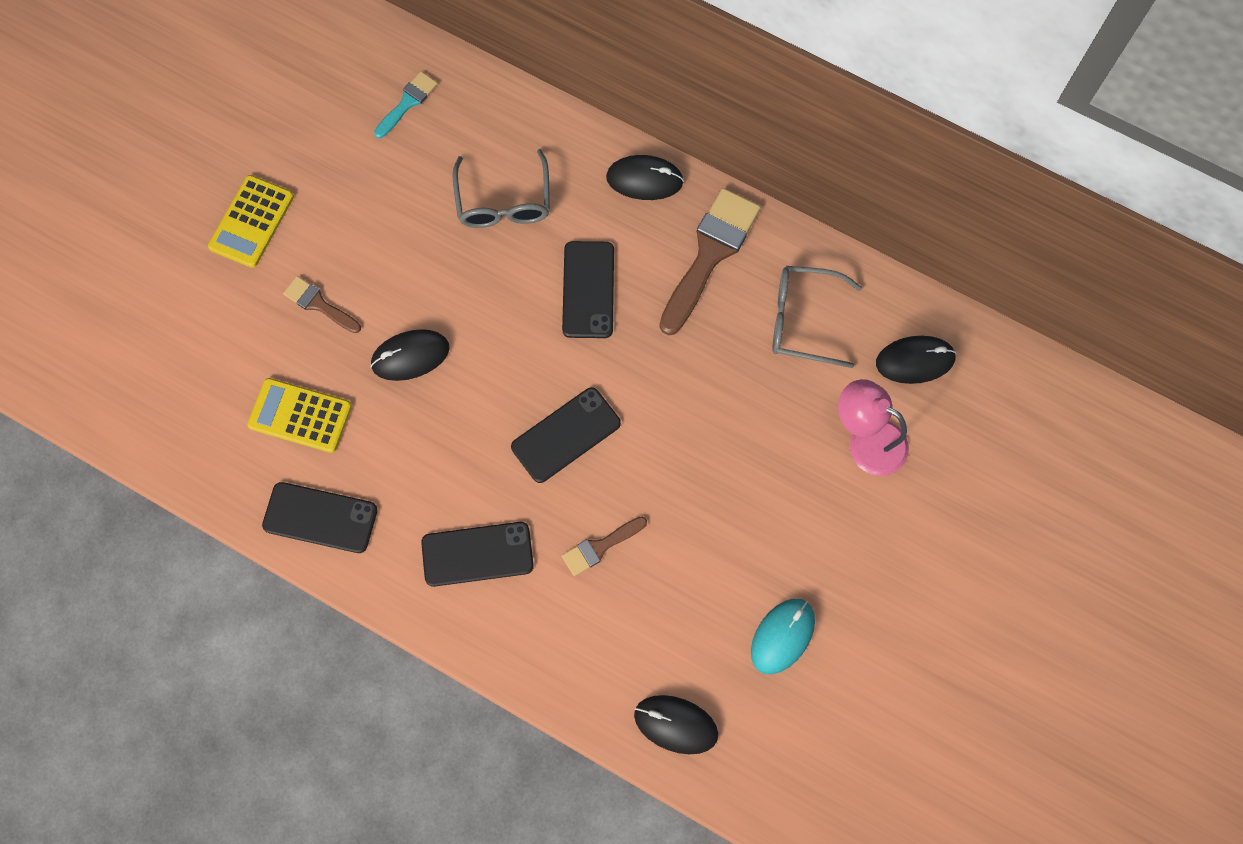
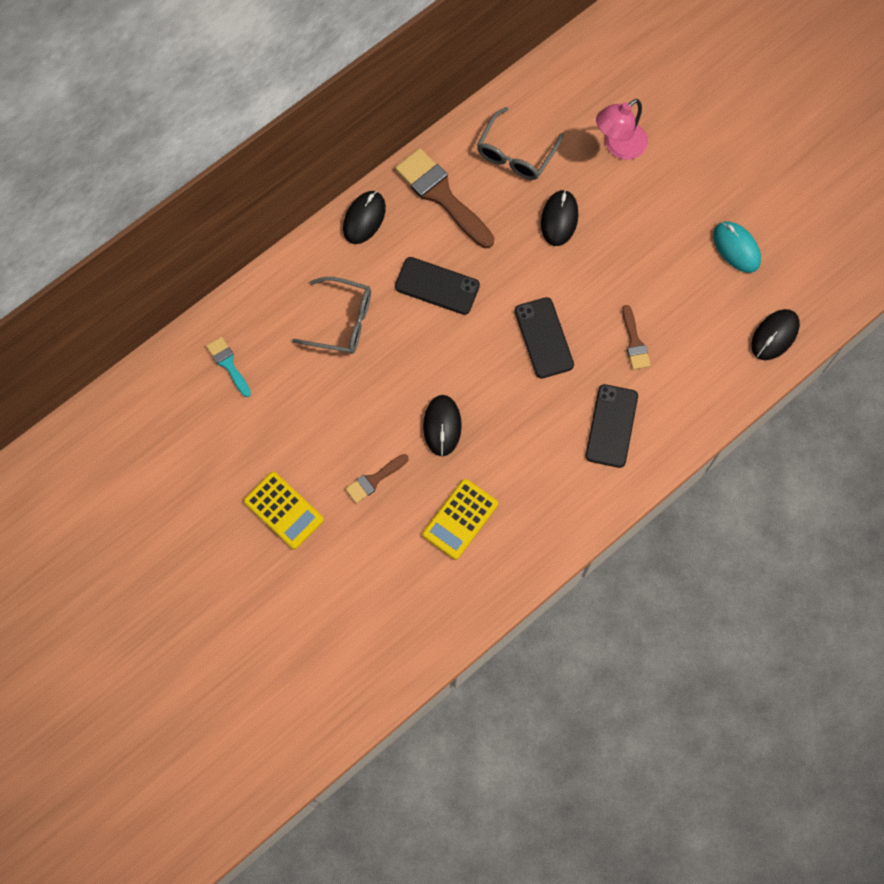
camera: 70 degrees left, 0 degrees up
(320, 518) = (546, 527): black phone -> none
(915, 361) = (572, 95): black mouse -> black mouse (559, 219)

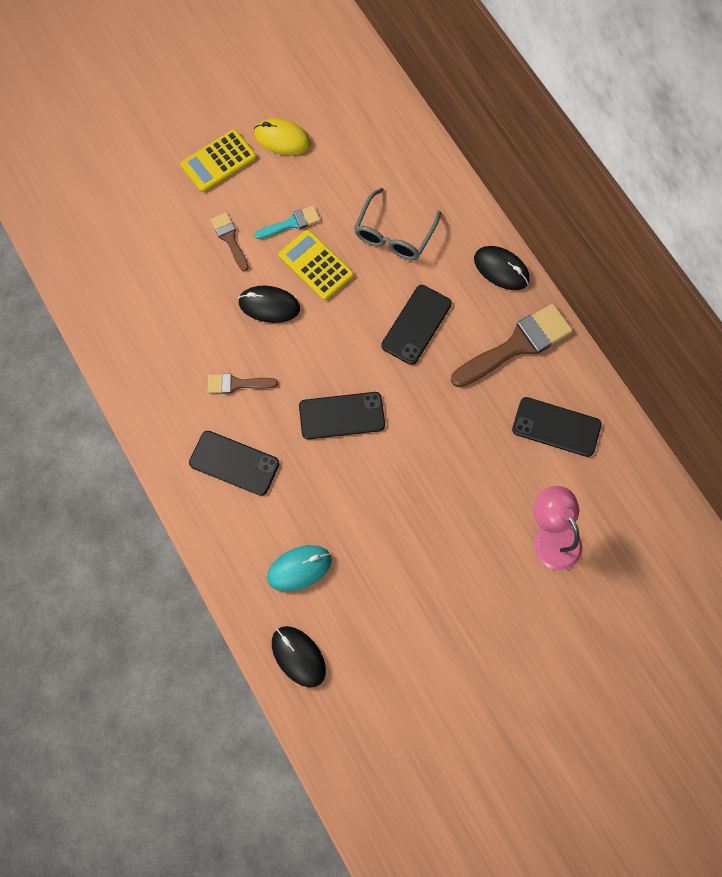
camera: 100 degrees right, 0 degrees up
(228, 364) = (368, 134): turquoise brush -> turquoise brush (291, 223)
(246, 450) = (282, 139): none -> yellow mouse
(460, 519) = (174, 306): yellow calculator -> yellow calculator (316, 265)
(516, 153) = (556, 427): grey glasses -> black phone
(559, 219) = (472, 456): black mouse -> none
(634, 342) = (320, 505): brown brush -> brown brush (237, 384)
(736, 248) = (409, 639): turquoise mouse -> turquoise mouse (299, 568)

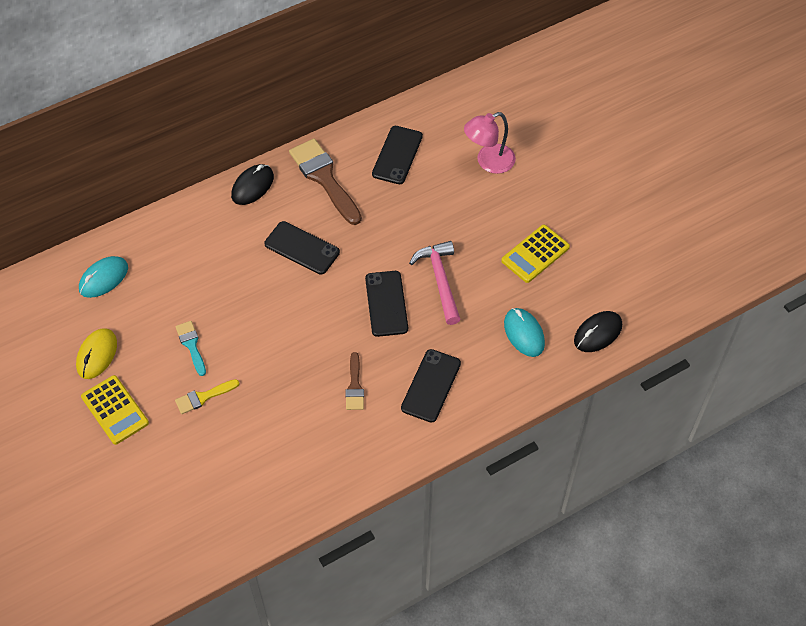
camera: 90 degrees left, 15 degrees down
(230, 239) = (203, 397): brown brush -> yellow brush
(269, 305) = (276, 362): black mouse -> none
(316, 265) = (237, 325): yellow calculator -> yellow calculator (535, 254)
(373, 475) = (440, 280): none -> pink hammer
(374, 135) = (103, 278): none -> turquoise mouse
(394, 234) = (211, 264): grey glasses -> none

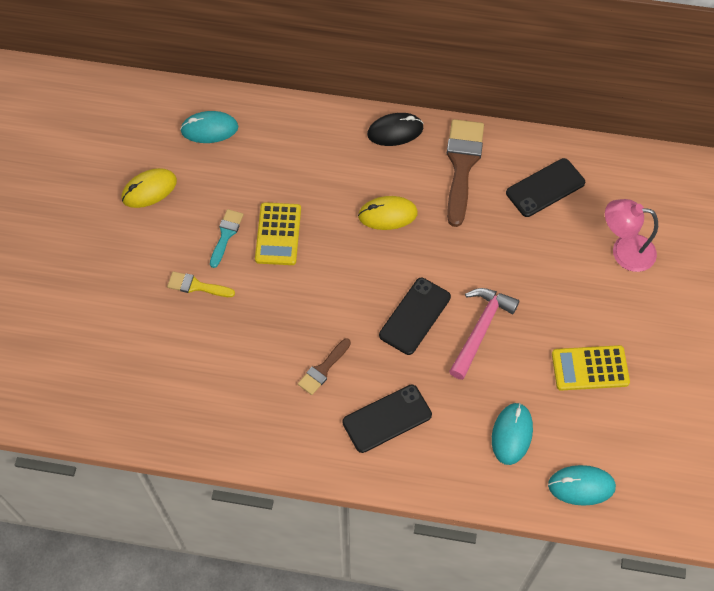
camera: 40 degrees right, 5 degrees up
(115, 410) = (122, 246): yellow calculator -> yellow calculator (278, 234)
(302, 248) = (387, 215): black phone -> yellow mouse
(598, 333) = (581, 486): black mouse -> turquoise mouse

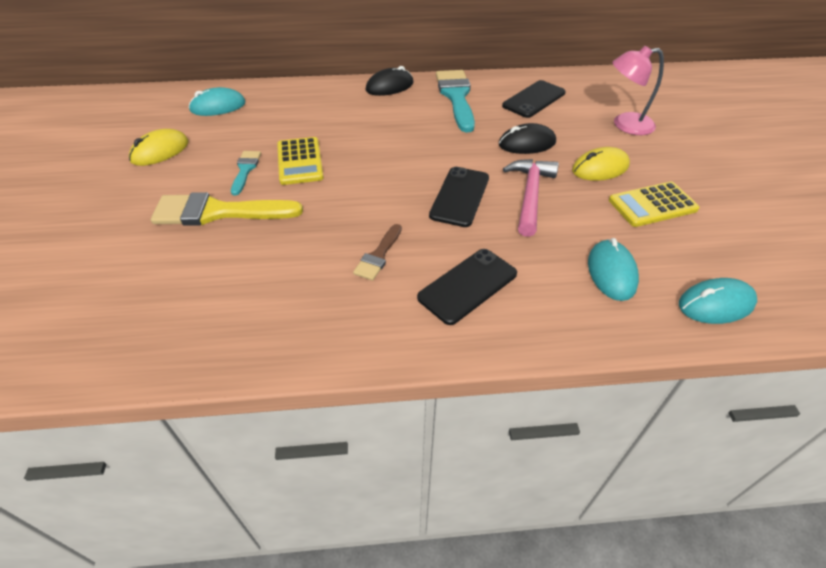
camera: 15 degrees left, 15 degrees down
(197, 286) = (218, 212): yellow brush -> yellow brush, size x1.92
(387, 215) = (403, 134): yellow mouse -> yellow mouse (600, 168)
(462, 165) = (456, 97): brown brush -> turquoise brush
(507, 257) = (527, 143): none -> black mouse

